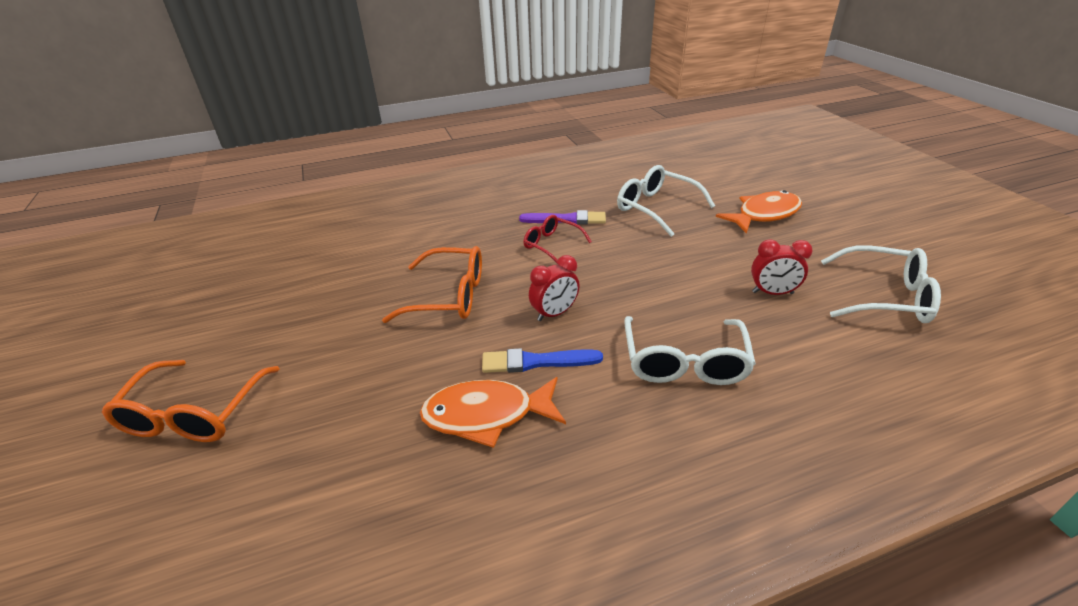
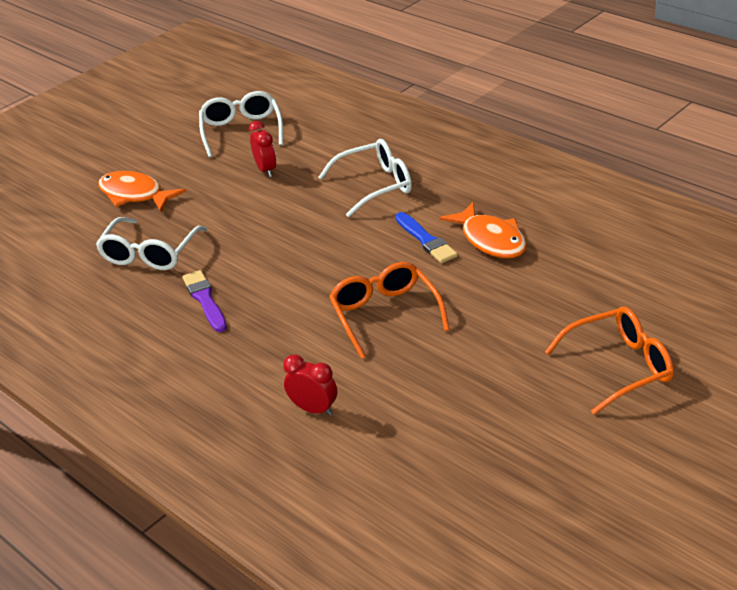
camera: 115 degrees left, 0 degrees up
(551, 245) = (261, 291): red glasses -> none
(554, 313) = (365, 252): red clock -> red clock (314, 409)

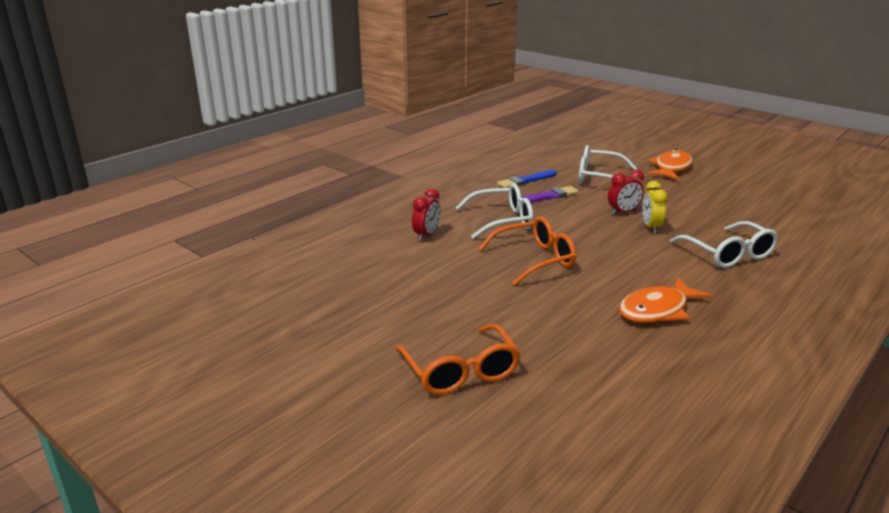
camera: 85 degrees right, 10 degrees down
(241, 131) = (787, 197): white glasses -> white glasses (502, 220)
(266, 170) = (729, 209): red clock -> red clock (623, 212)
(308, 226) = (651, 227): none -> yellow clock
(425, 240) = (647, 277): blue brush -> blue brush (526, 181)

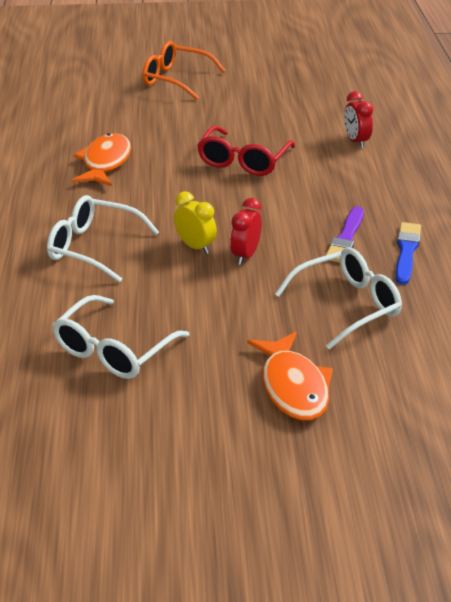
camera: 135 degrees right, 10 degrees up
(502, 220) = (331, 185): white glasses -> white glasses (113, 350)
(535, 259) = (243, 161): orange glasses -> red glasses

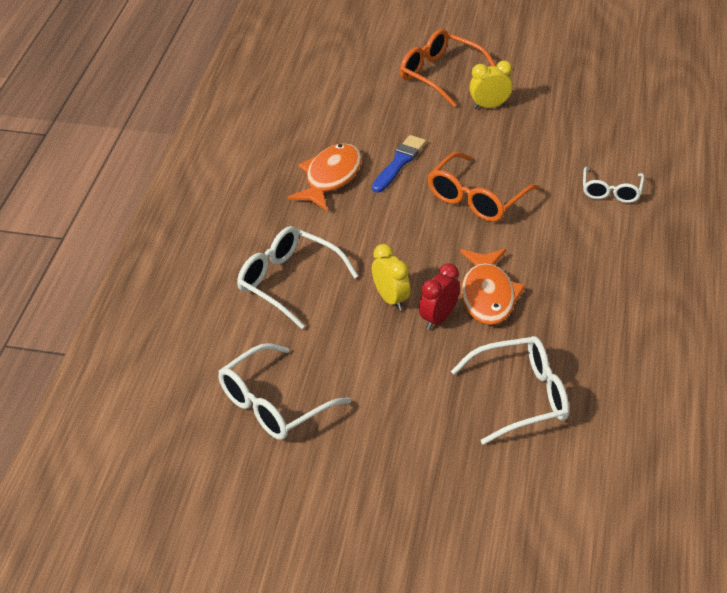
camera: 15 degrees right, 5 degrees up
(227, 96) = (489, 106): none -> yellow clock
(243, 161) = (476, 199): red glasses -> orange glasses
(293, 386) = (432, 478): orange fish -> orange fish (487, 295)
(346, 238) = (551, 315): purple brush -> none
(356, 141) = (611, 192): red clock -> white glasses
(406, 252) = (609, 344): blue brush -> blue brush (399, 163)

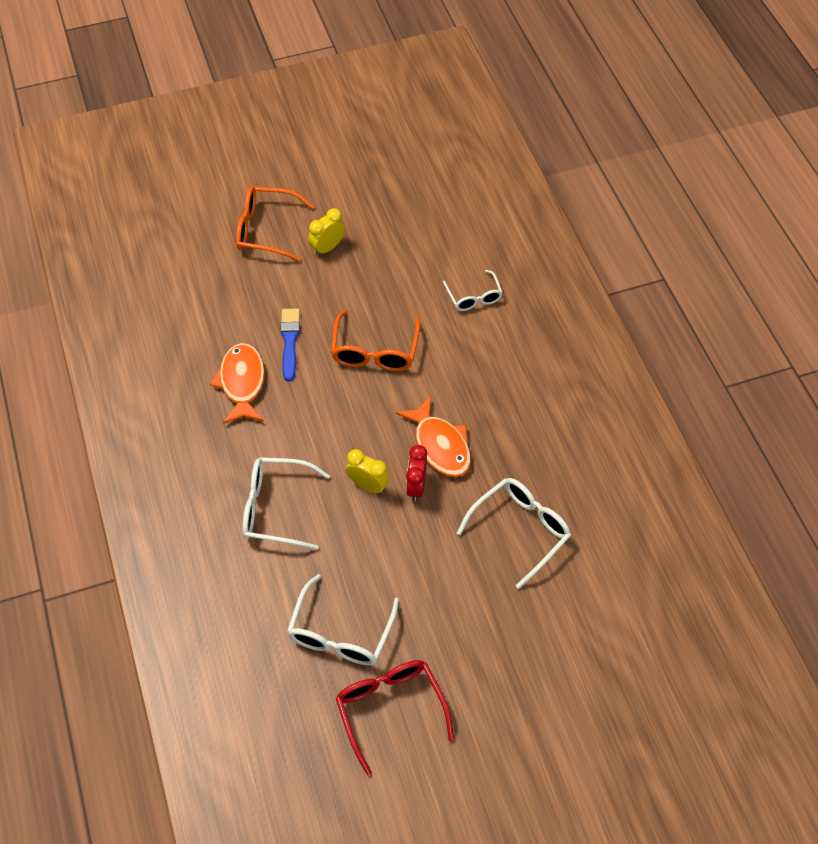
camera: 30 degrees left, 15 degrees up
(274, 488) = (390, 709): none -> red glasses

